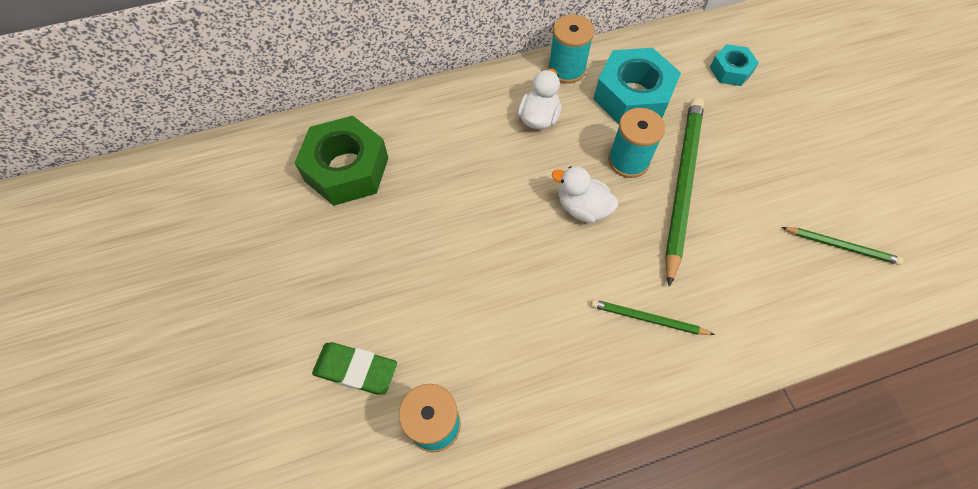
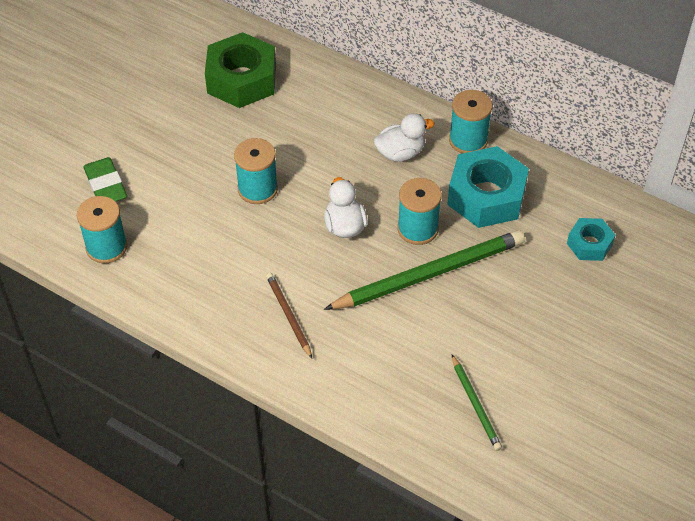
camera: 50 degrees right, 10 degrees down
(482, 243) = (257, 189): none -> turquoise spool
(648, 319) = (288, 315): green pencil -> brown pencil

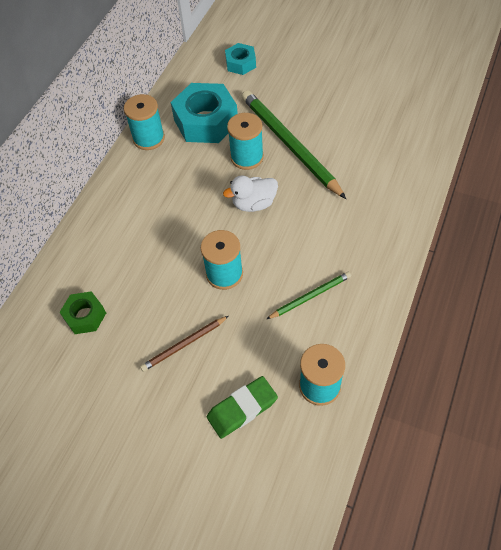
camera: 95 degrees left, 5 degrees up
(241, 79) = (85, 316): green nut -> green nut, size x0.54
(288, 315) = (354, 225): brown pencil -> brown pencil (184, 345)
(400, 153) = (167, 179): white duck -> none
(475, 404) = (395, 106): green pencil -> green pencil (310, 296)

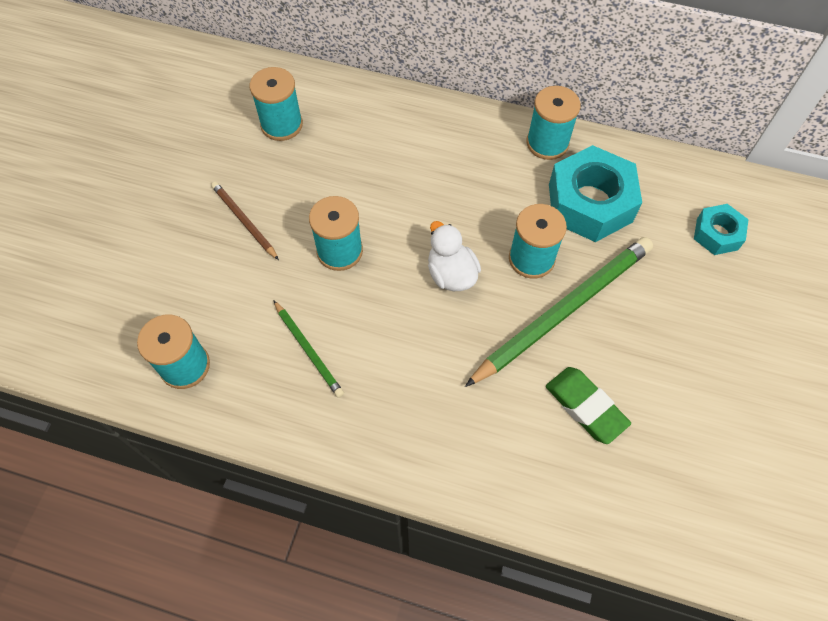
camera: 80 degrees right, 5 degrees up
(85, 316) = (281, 124): green nut -> turquoise spool
(242, 409) = (163, 286): green eraser -> green eraser (585, 407)

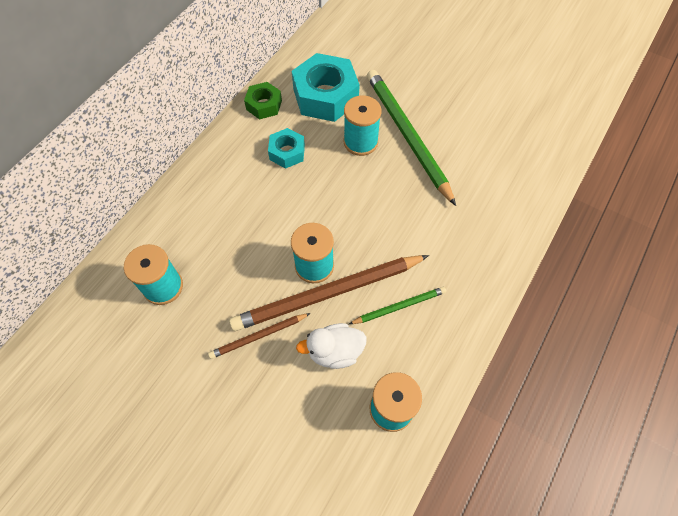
camera: 75 degrees left, 0 degrees up
(307, 273) = (328, 294): none -> brown pencil
(451, 274) = (358, 194): white duck -> white duck (335, 351)
(547, 143) = (264, 105): turquoise spool -> green nut
(585, 407) = (480, 144): green eraser -> none
(717, 234) = (372, 39): turquoise nut -> turquoise nut (287, 152)

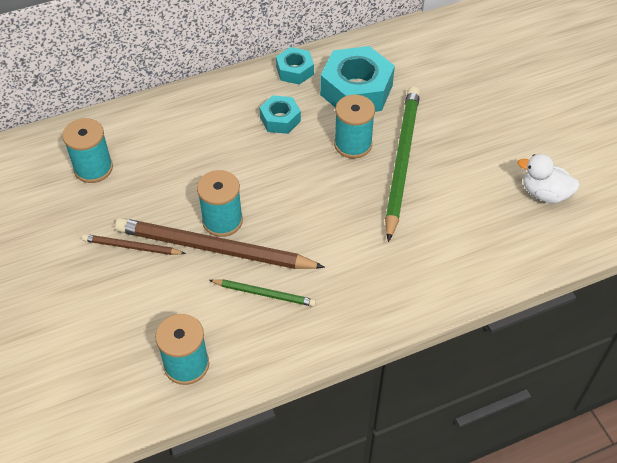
camera: 35 degrees right, 10 degrees down
(264, 105) = (295, 71): green nut -> turquoise nut
(335, 351) = (180, 295): white duck -> white duck (544, 193)

